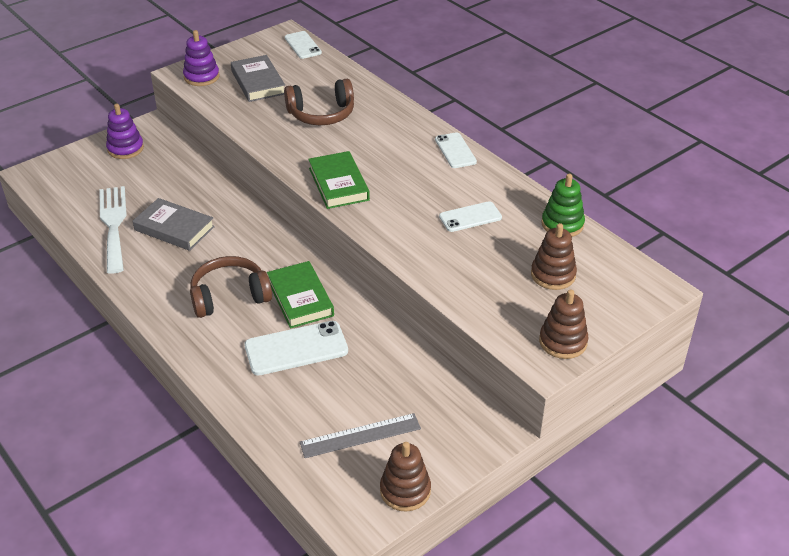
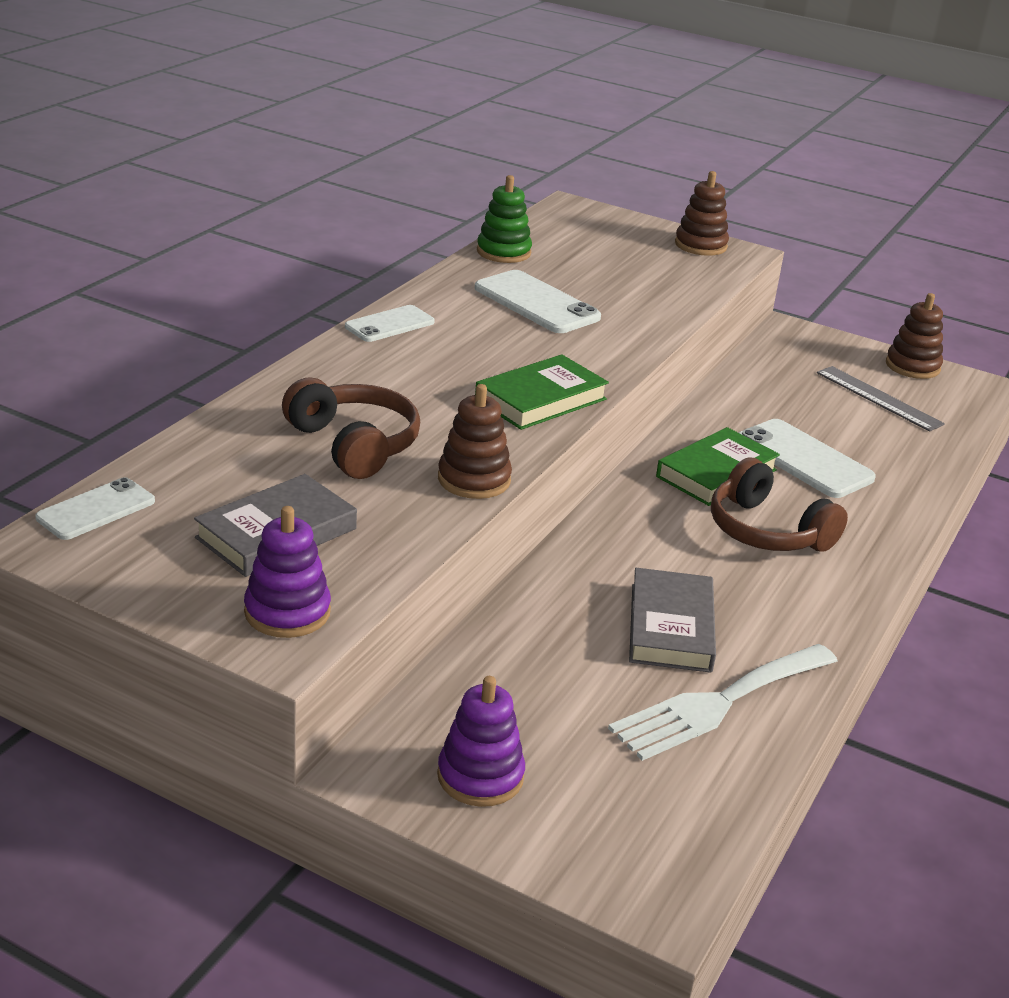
camera: 115 degrees left, 10 degrees down
(470, 217) = (536, 303): white phone -> white phone, size x1.57
(553, 275) = (601, 253): brown stacking toy -> brown stacking toy (474, 479)

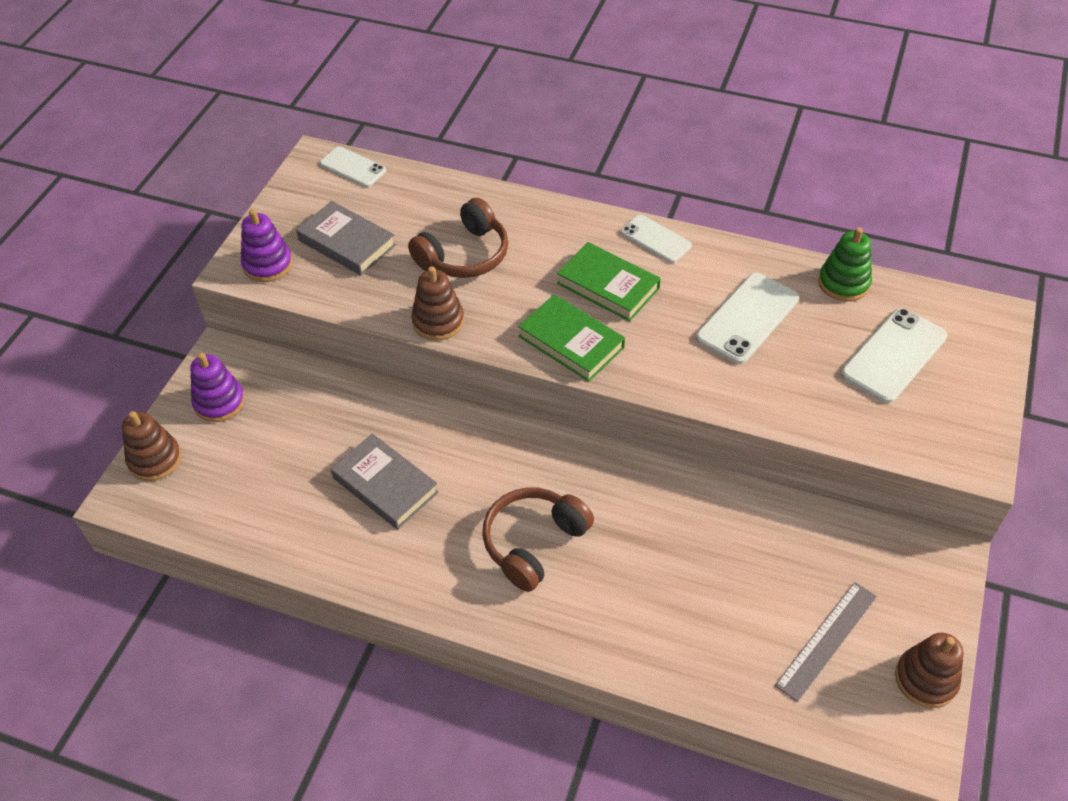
camera: 85 degrees right, 20 degrees up
(671, 627) = (385, 485): grey book -> grey book turned 45 degrees clockwise
(700, 245) = (969, 427): brown stacking toy -> brown stacking toy (155, 459)
(716, 473) = (614, 503): green book -> green book (608, 286)
(718, 703) = (304, 517): white fork -> none
(804, 459) = (667, 570): white phone -> white phone (894, 355)

